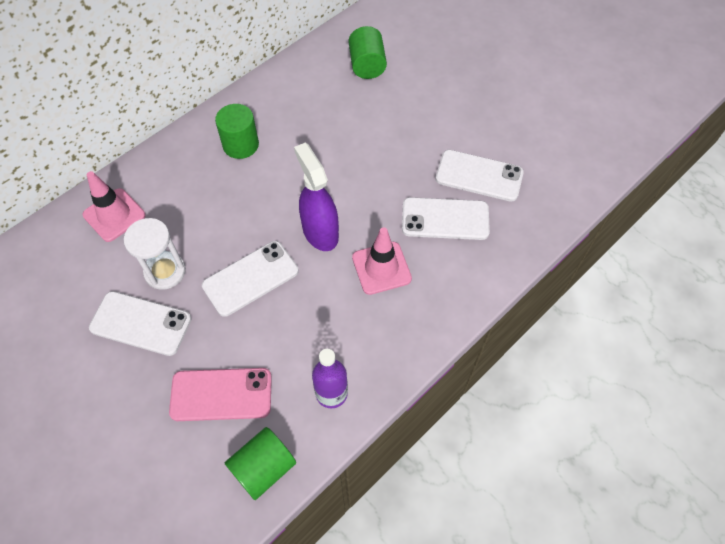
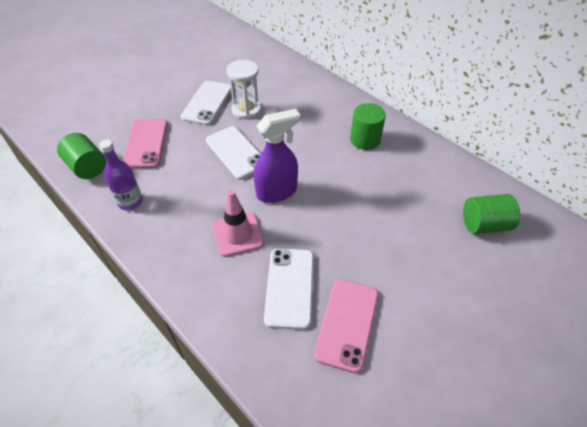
camera: 90 degrees right, 10 degrees down
(114, 215) = (294, 83): pink traffic cone -> none
(479, 176) = (347, 324): white phone -> pink phone

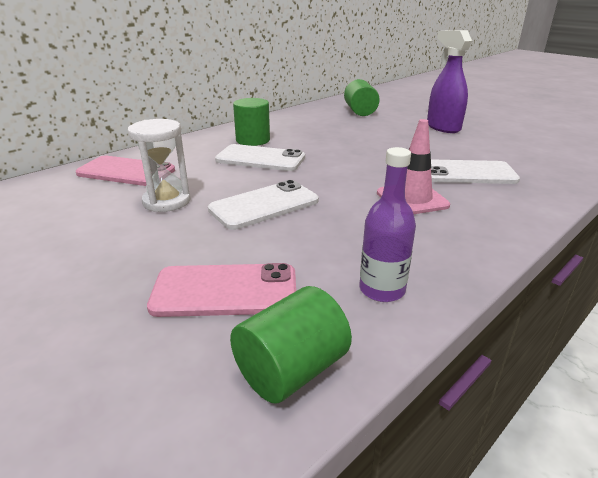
camera: 90 degrees left, 20 degrees down
(207, 103) = (128, 234): white phone -> white phone (260, 159)
(277, 192) = (337, 180): purple spray bottle -> purple spray bottle (443, 127)
(347, 324) = (487, 153): pink phone -> pink phone (126, 172)

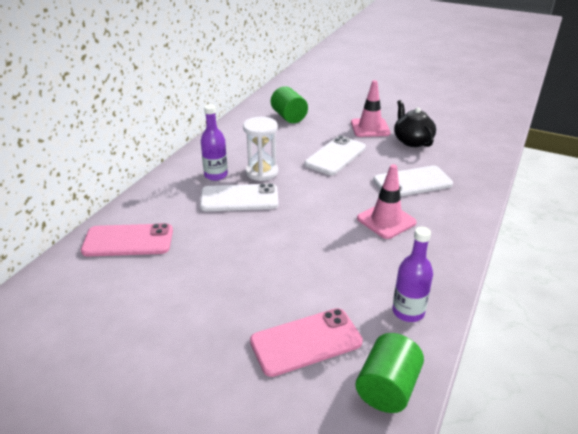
camera: 20 degrees left, 5 degrees up
(167, 201) = (194, 267): white hourglass -> white hourglass (261, 172)
(253, 140) = (216, 175): green cylinder -> purple bottle
(264, 205) = (279, 253): white phone -> white phone (335, 156)
(443, 127) = (370, 128): purple spray bottle -> pink traffic cone
(487, 142) = (412, 141): none -> black teapot

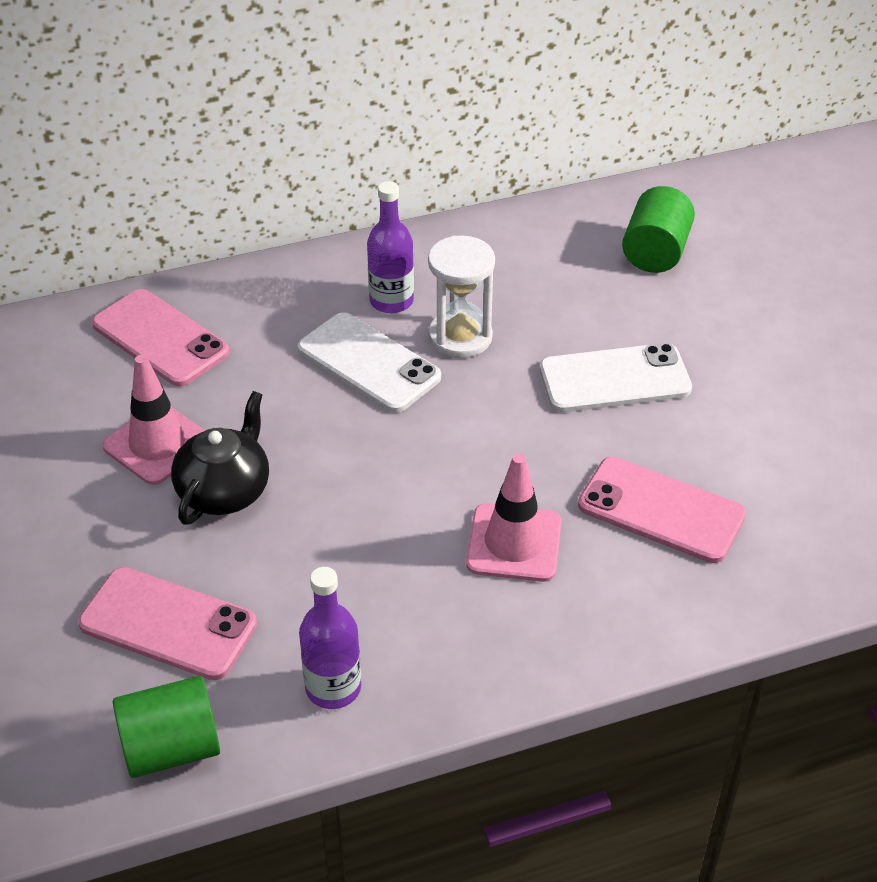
camera: 45 degrees right, 10 degrees up
(370, 128) = (762, 360): pink traffic cone -> pink traffic cone (157, 444)
(412, 141) = (796, 434): black teapot -> black teapot (225, 490)
(412, 182) = (661, 510): white phone -> pink phone

